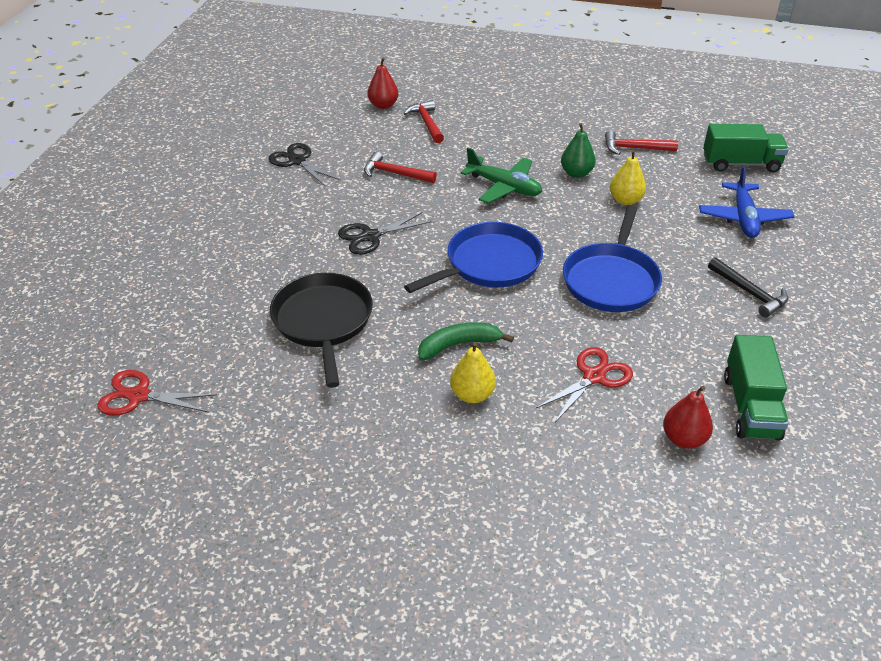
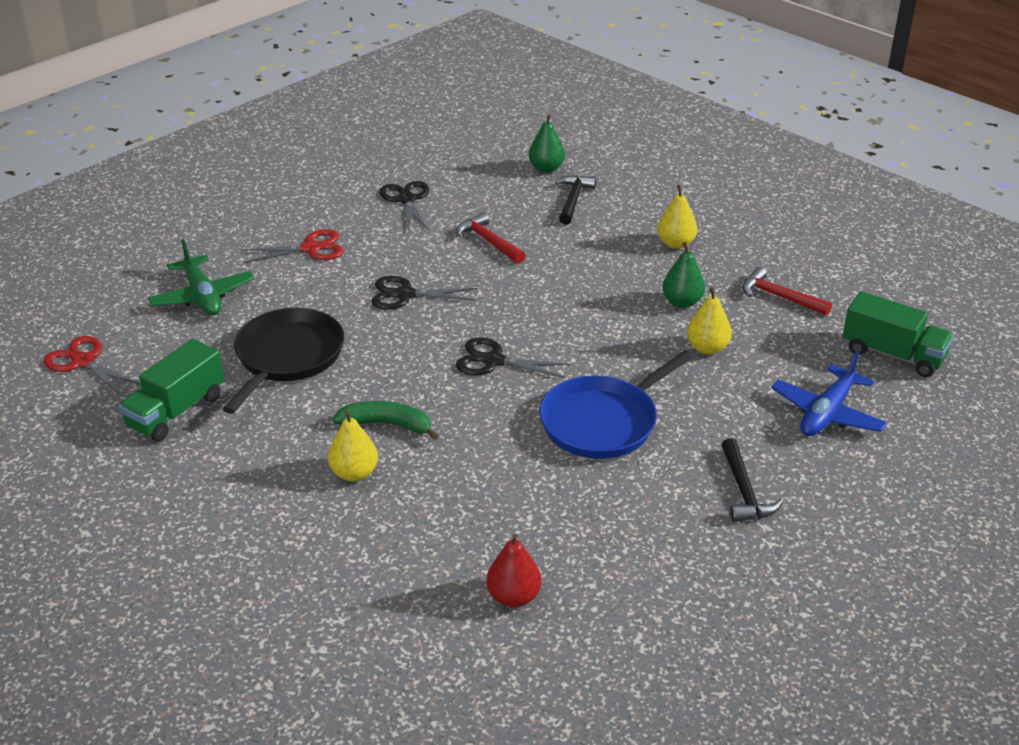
camera: 30 degrees right, 5 degrees down
(383, 105) = (546, 168): red pear -> green pear
(426, 123) = (573, 200): red hammer -> black hammer
(489, 264) = (493, 361): blue pan -> black scissors
(504, 187) = (587, 291): green plane -> green plane (202, 296)
(530, 133) = (676, 243): none -> yellow pear
(594, 377) = (486, 504): red scissors -> red scissors (311, 248)
(750, 406) = (617, 598): green truck -> green truck (176, 411)

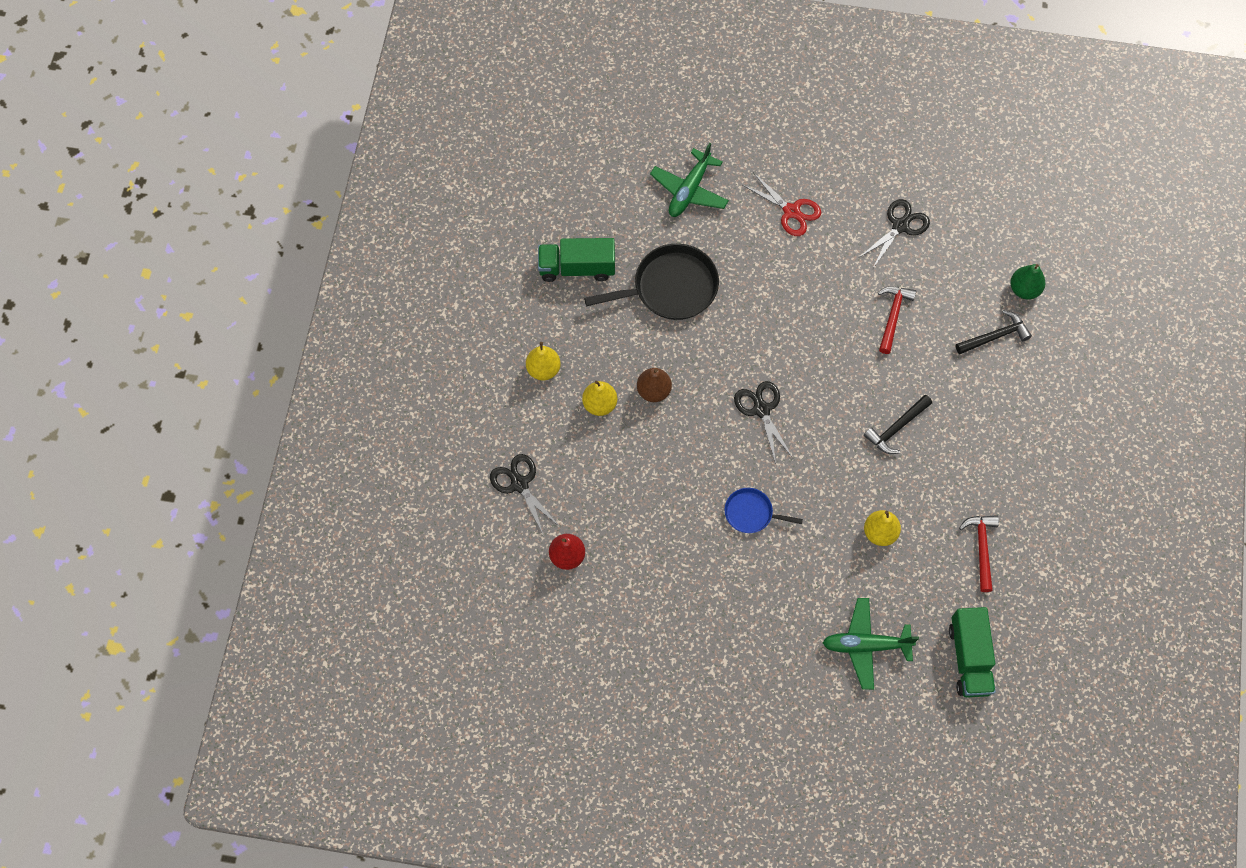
camera: 55 degrees right, 30 degrees up
(83, 362) = (578, 180): red scissors -> none
(387, 424) = (653, 391): green banana -> brown pear
(405, 295) = (788, 307): black scissors -> black scissors (519, 484)
(603, 422) = (751, 513): blue pan -> blue pan, size x0.54
(676, 243) = (994, 441): yellow pear -> yellow pear (543, 369)
(682, 302) = (922, 487): green pear -> none
(744, 491) = (747, 633): black hammer -> black hammer (896, 428)
(827, 413) = (866, 645): blue plane -> green plane

